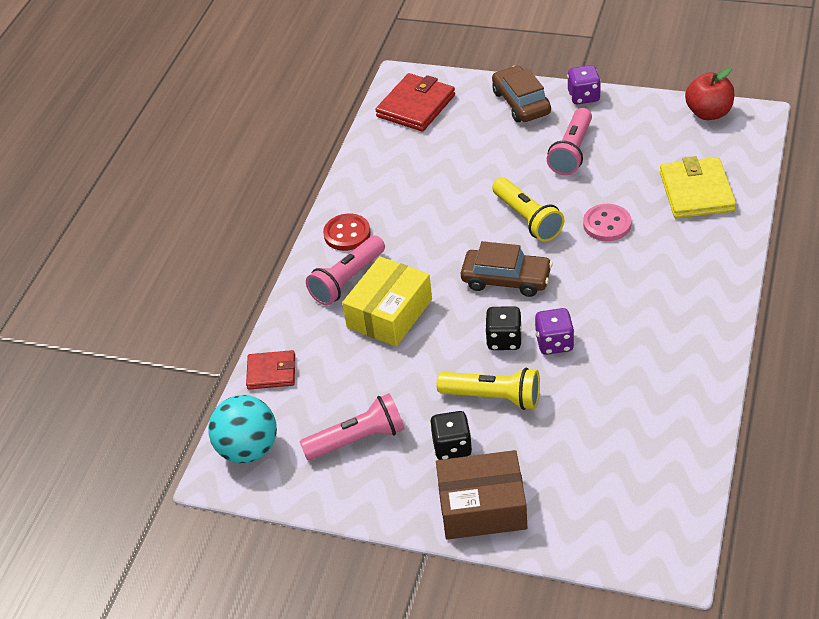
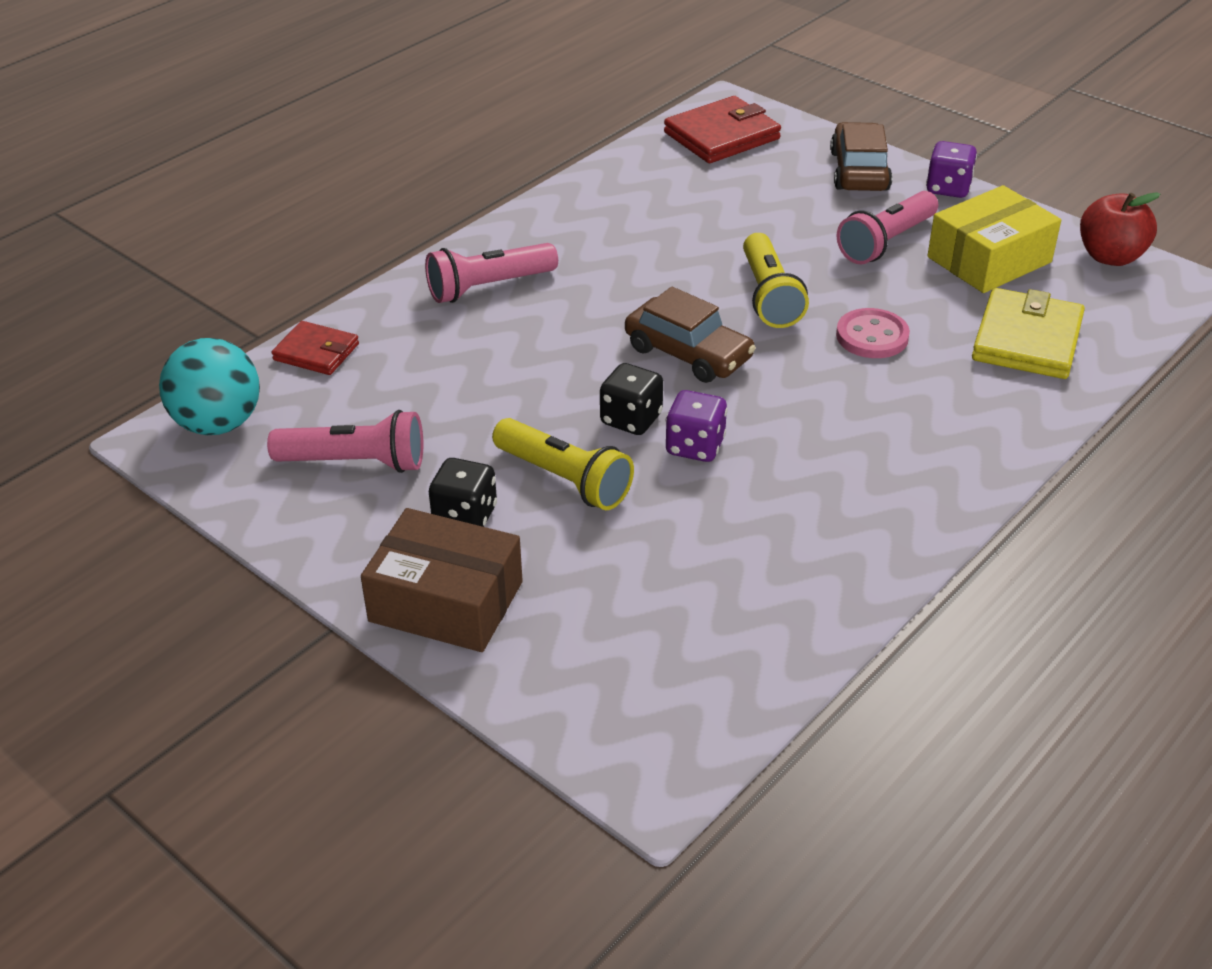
camera: 20 degrees right, 5 degrees down
(347, 234) = (529, 239): red button -> none
(389, 313) = (510, 339): yellow box -> yellow box (989, 260)

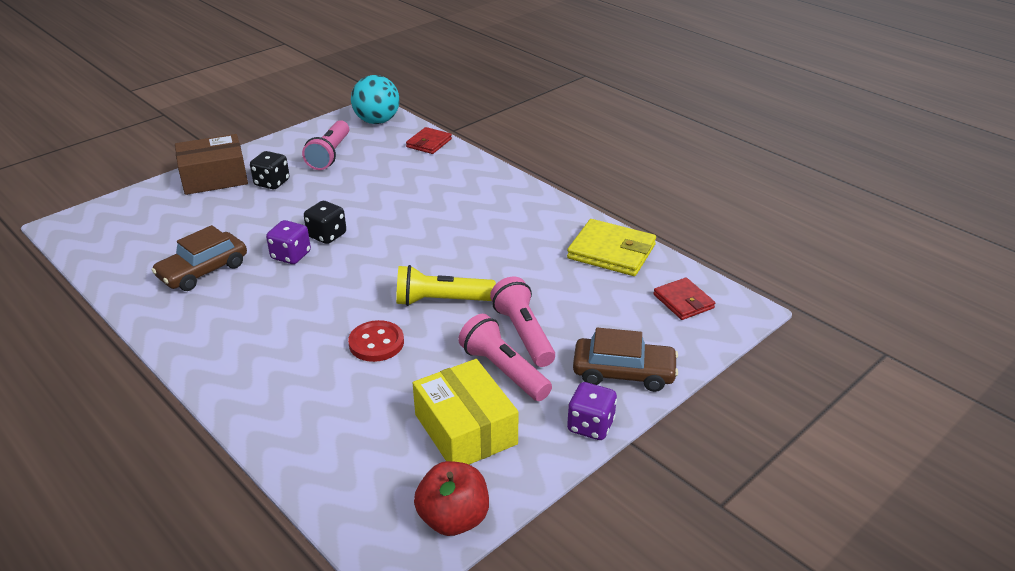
camera: 95 degrees right, 5 degrees down
(446, 602) = (214, 177): brown box -> brown box turned 45 degrees clockwise
(489, 287) = (479, 193): pink flashlight -> pink flashlight (523, 334)
(564, 479) = (285, 211): yellow flashlight -> none
(688, 353) = (385, 261): brown car -> brown car (203, 271)
(721, 136) = (683, 301): red wallet -> red wallet, size x0.61
(872, 336) = (376, 343): pink button -> red button
(1027, 339) = (343, 427): yellow wallet -> yellow wallet (611, 252)

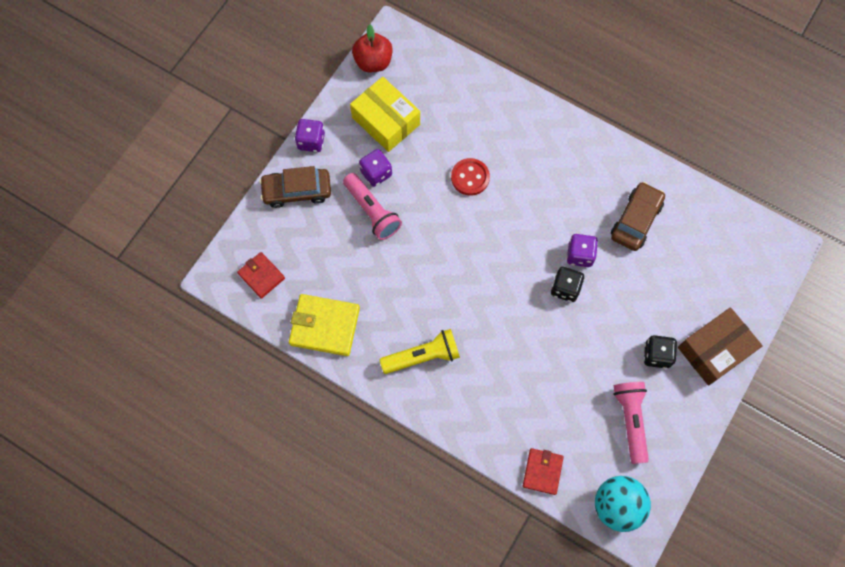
camera: 165 degrees right, 35 degrees up
(441, 301) = (441, 231): yellow flashlight -> yellow flashlight (422, 356)
(504, 371) = (376, 173): pink flashlight -> purple dice

